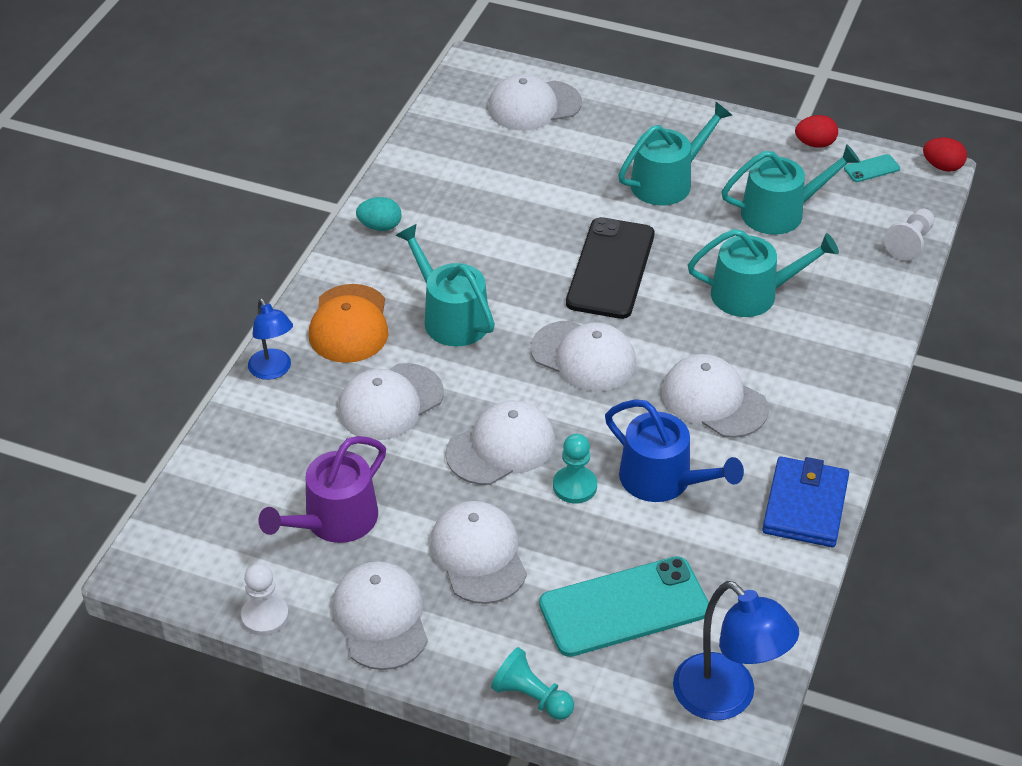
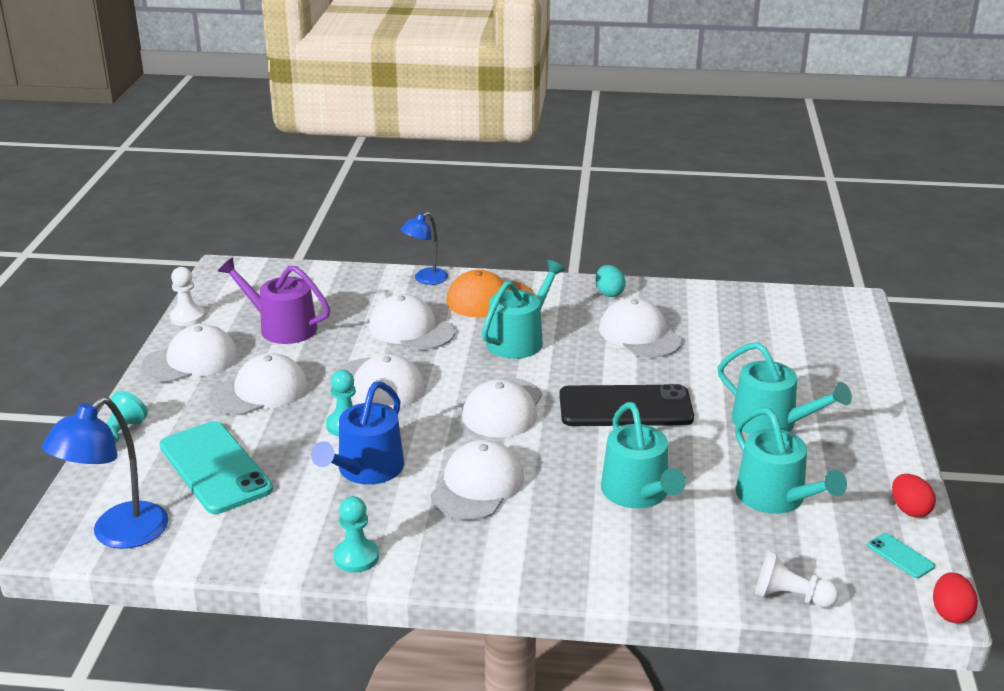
camera: 75 degrees right, 15 degrees down
(534, 106) = (823, 337): white cap -> white cap (639, 334)
(805, 506) = (356, 557): blue wallet -> turquoise pawn

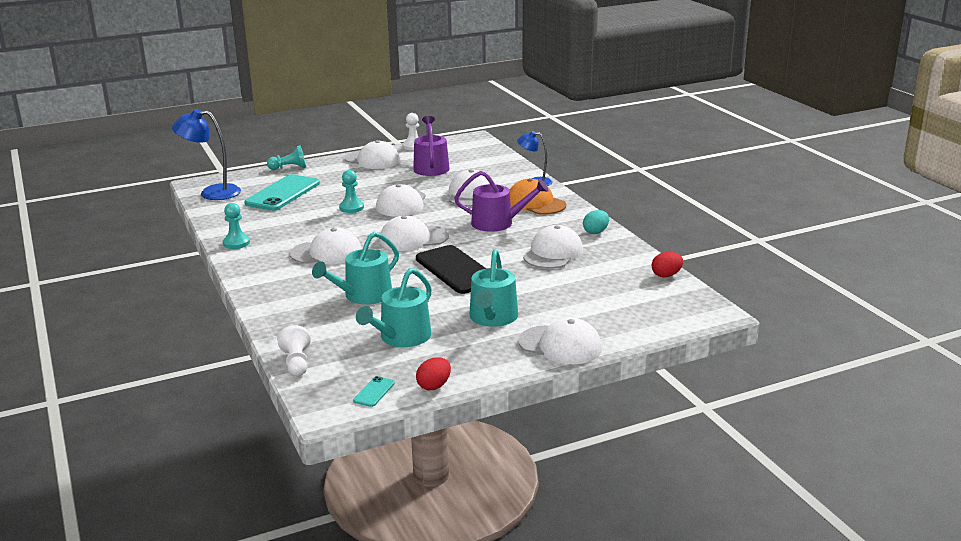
camera: 60 degrees right, 5 degrees down
(259, 391) = (361, 181): white cap -> white cap (560, 345)
(366, 469) = (315, 224): blue watering can -> none
(519, 340) = (498, 223): turquoise watering can -> purple watering can
(950, 613) = (323, 420): red egg -> red egg (666, 275)

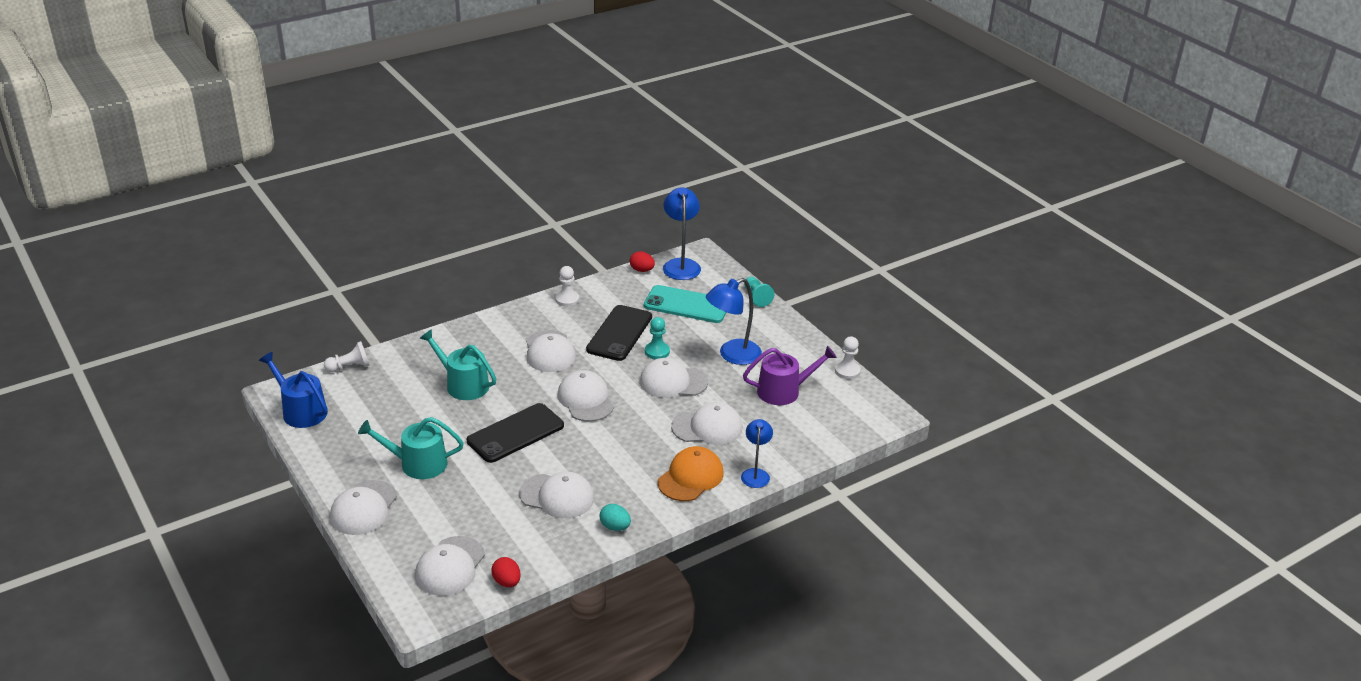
camera: 80 degrees right, 10 degrees up
(236, 243) = (567, 299): turquoise pawn -> white pawn
(313, 222) = (619, 333): none -> black phone
(372, 160) = (795, 347): white cap -> white cap (450, 566)
(372, 181) = (732, 355): none -> blue lamp
(374, 392) = (301, 411): turquoise phone -> blue watering can
(401, 337) = (385, 415): turquoise watering can -> none
(434, 386) = (305, 440): red egg -> red egg (642, 270)
(498, 223) = (631, 452): purple watering can -> none

